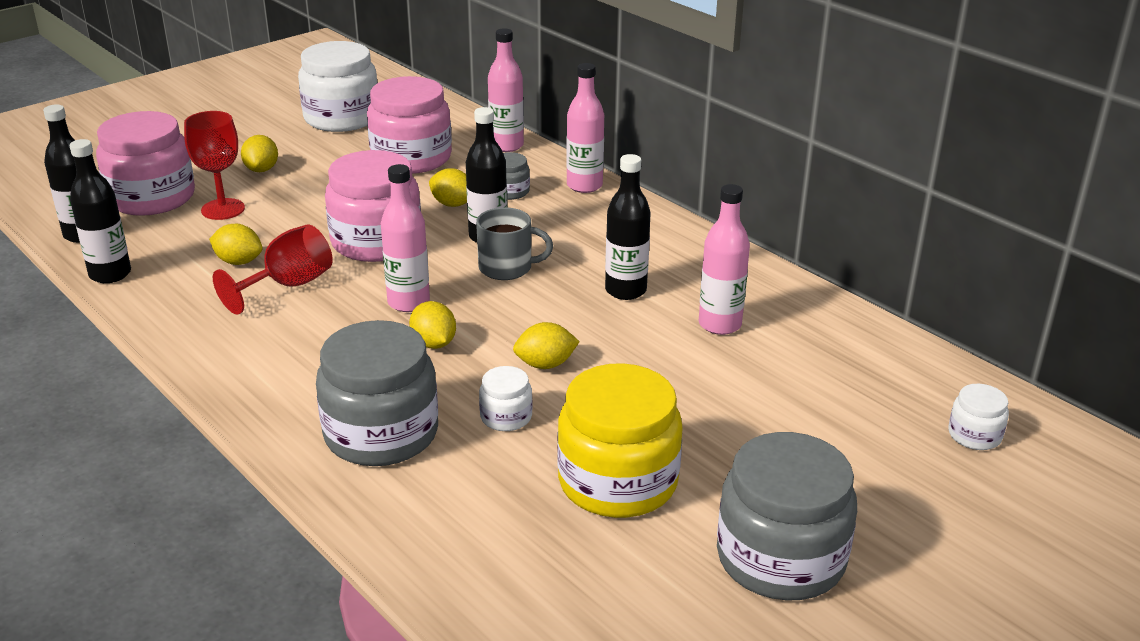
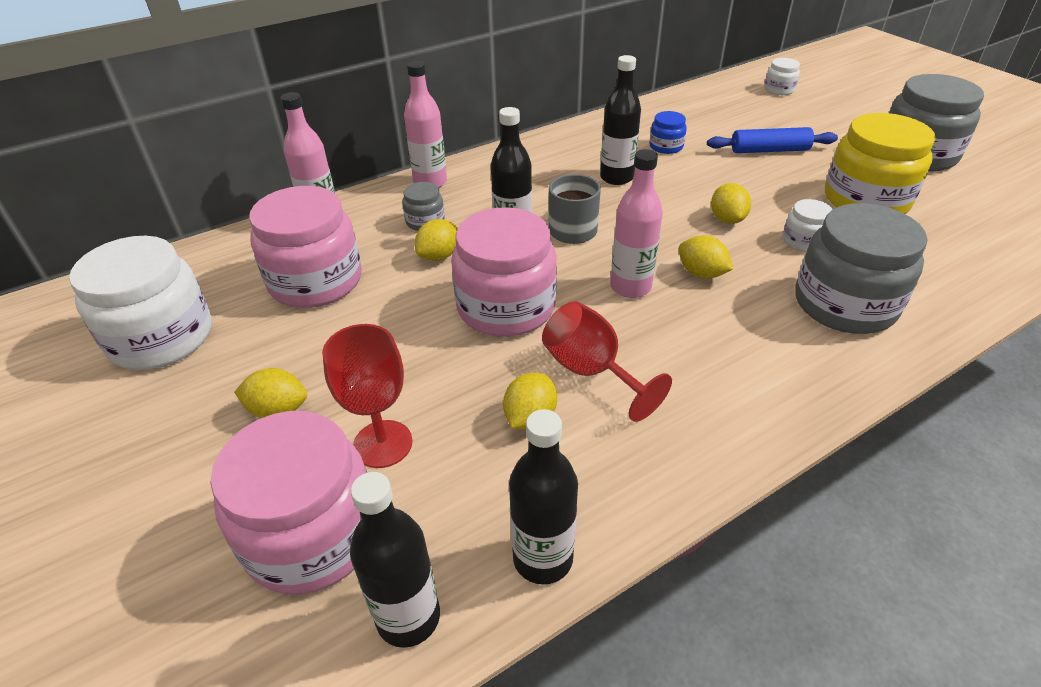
camera: 80 degrees left, 10 degrees up
(433, 343) = (701, 273): yellow lemon -> yellow lemon turned 60 degrees clockwise
(719, 324) = (666, 146): pink bottle -> blue jar
(740, 409) = (769, 150): none -> blue rolling pin

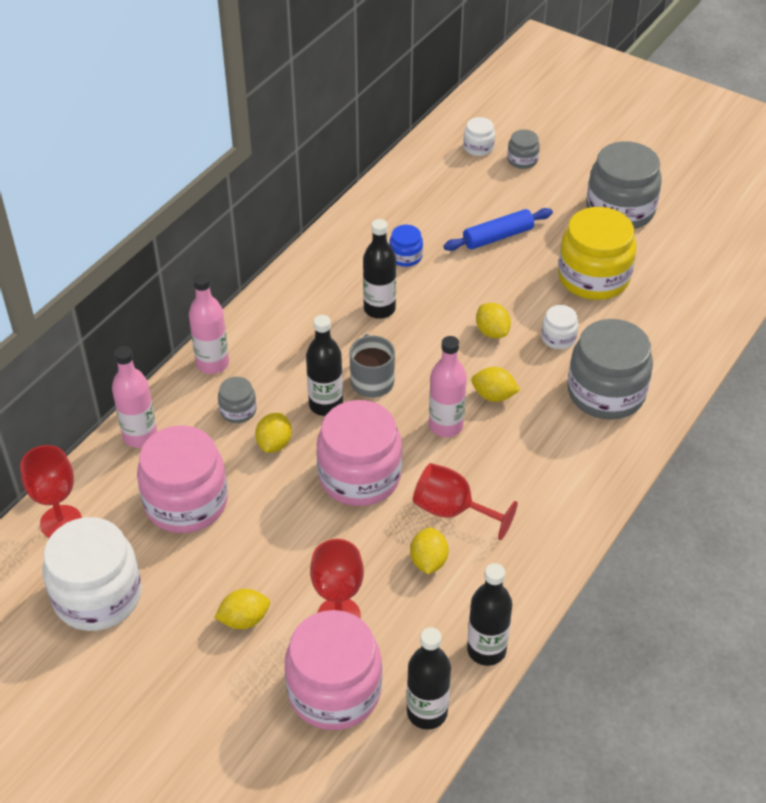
camera: 25 degrees left, 5 degrees up
(192, 265) = (61, 522): none -> red goblet
(820, 104) = (522, 160): none -> grey jar

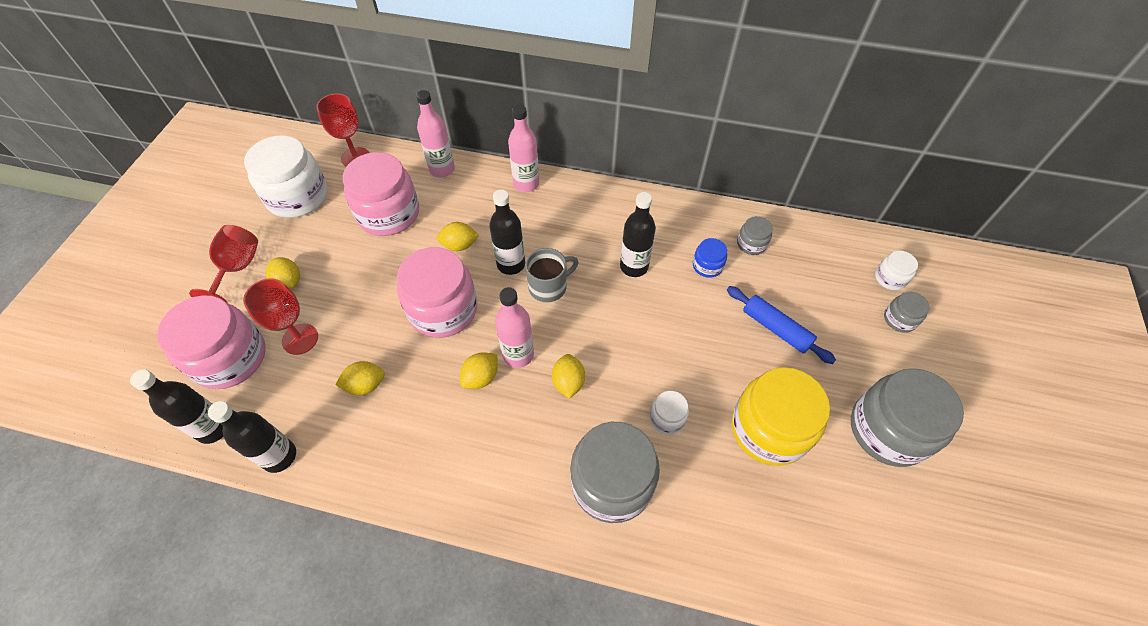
camera: 70 degrees right, 10 degrees up
(238, 410) = (485, 213): grey jar -> grey jar (751, 244)
(452, 511) = (424, 387): red goblet -> red goblet (238, 268)
(492, 332) = (648, 359): yellow lemon -> yellow lemon (481, 377)

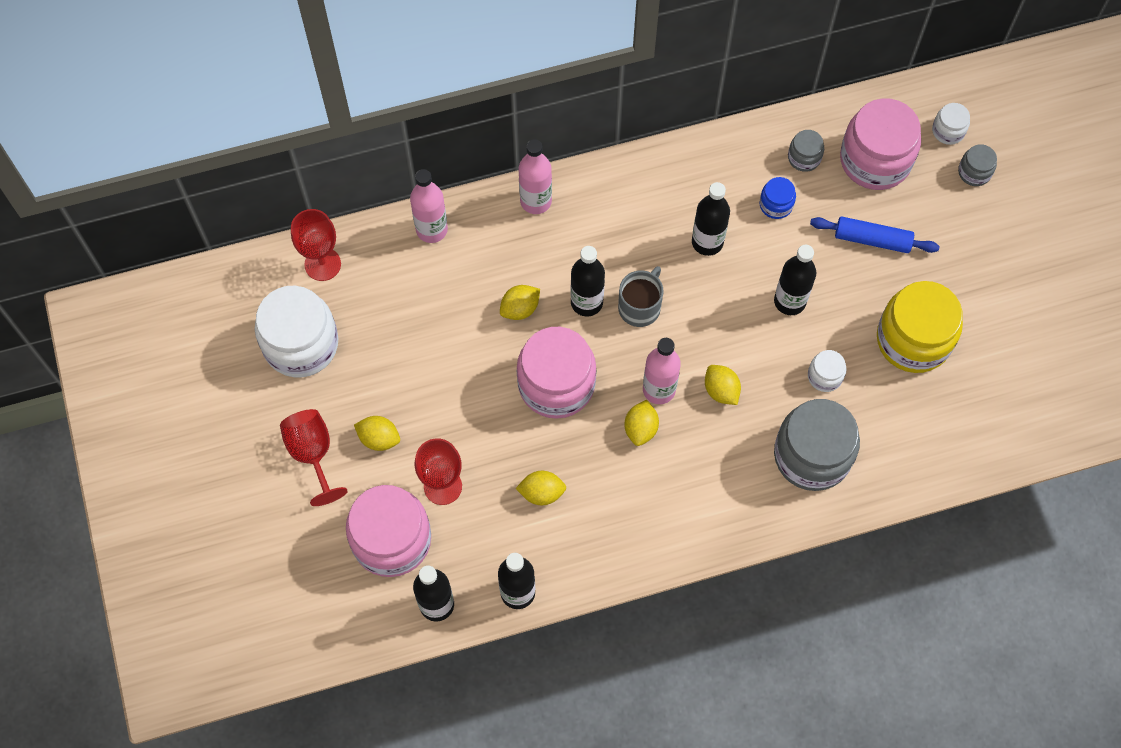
camera: 30 degrees left, 10 degrees up
(365, 385) = (541, 493): yellow lemon -> yellow lemon turned 45 degrees clockwise
(389, 214) = (417, 312): pink jar -> pink jar (875, 160)
(673, 342) = (789, 301): none -> black bottle
(888, 430) = (1008, 288): grey jar -> none

